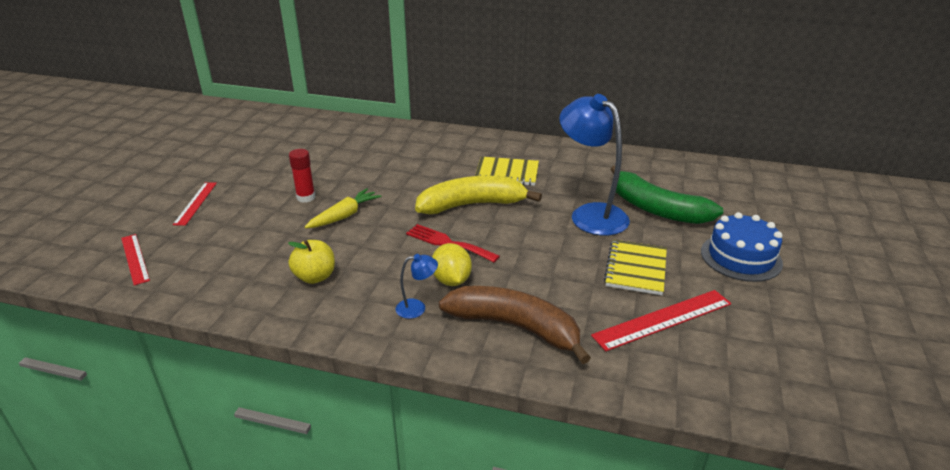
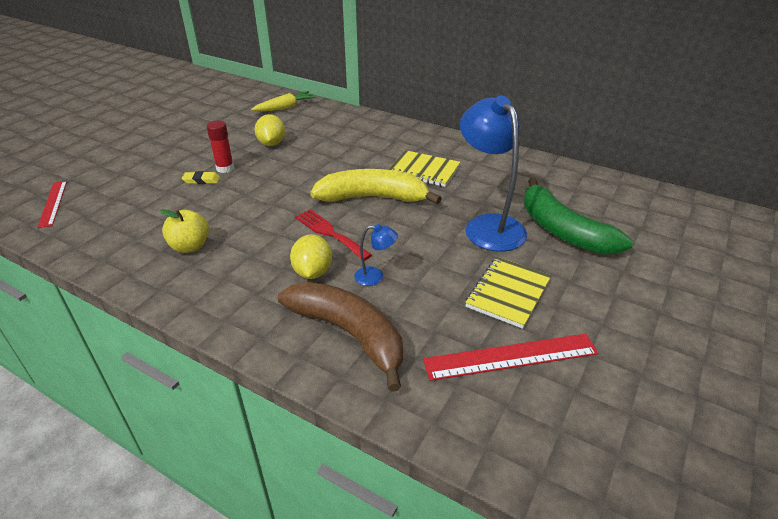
camera: 15 degrees right, 5 degrees up
(195, 203) = (130, 160): red ruler -> none
(288, 212) = (201, 180): none -> yellow eraser
(341, 167) = (271, 143): none -> yellow lemon
(344, 216) = (249, 191): yellow carrot -> yellow carrot (285, 108)
(417, 308) = (265, 295): blue lamp -> blue lamp (375, 277)
(741, 257) = (635, 301): blue cake -> none

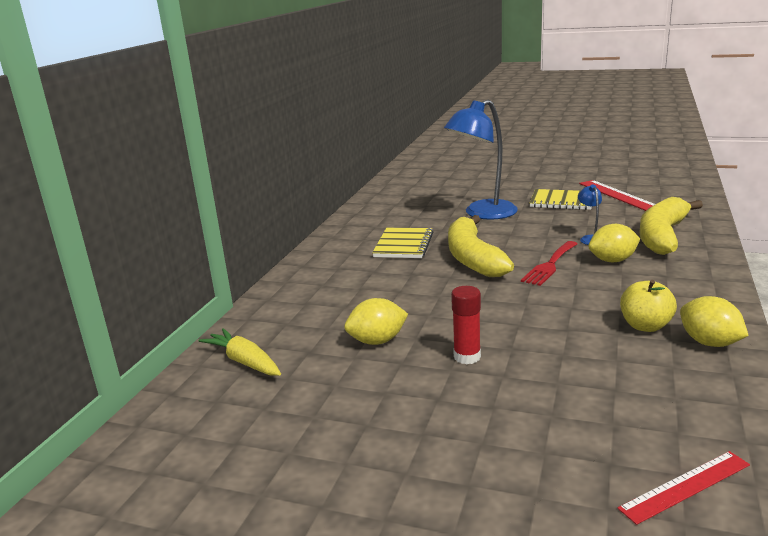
camera: 100 degrees left, 15 degrees down
(140, 267) = (709, 343): none -> yellow lemon
(201, 180) = (510, 365): yellow eraser -> none
(349, 334) = (662, 236): brown banana -> yellow banana
(562, 230) = (470, 194): green banana -> none

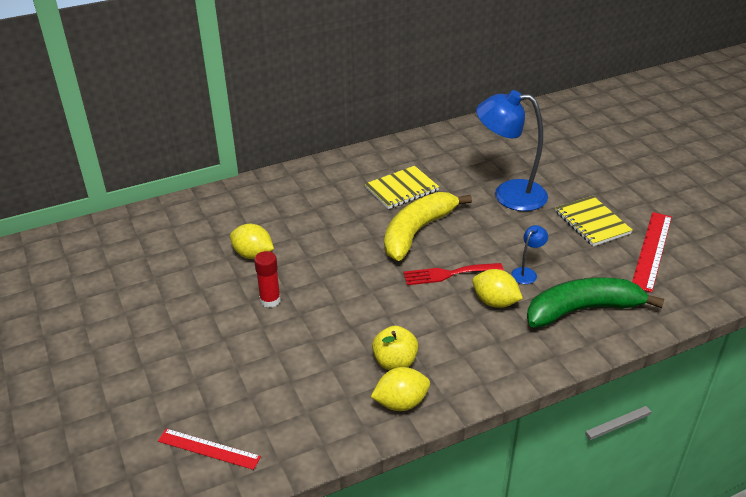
camera: 45 degrees right, 15 degrees up
(244, 361) = (182, 220): yellow carrot -> none
(662, 236) = (582, 310): yellow banana -> green banana
(709, 343) = (401, 403): yellow lemon -> yellow lemon turned 60 degrees clockwise

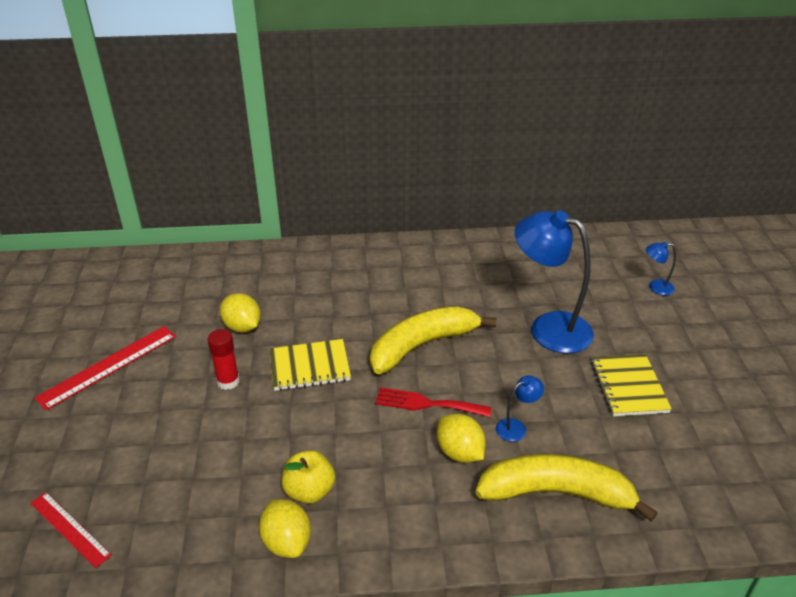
camera: 20 degrees right, 0 degrees up
(401, 189) = (434, 293): yellow notebook -> yellow notebook (309, 367)
(401, 403) = (287, 542): yellow lemon -> yellow lemon turned 60 degrees clockwise
(572, 146) = (655, 287): none -> blue lamp
(582, 310) = (556, 493): green banana -> yellow banana
(652, 250) = (685, 441): red ruler -> red ruler (108, 366)

